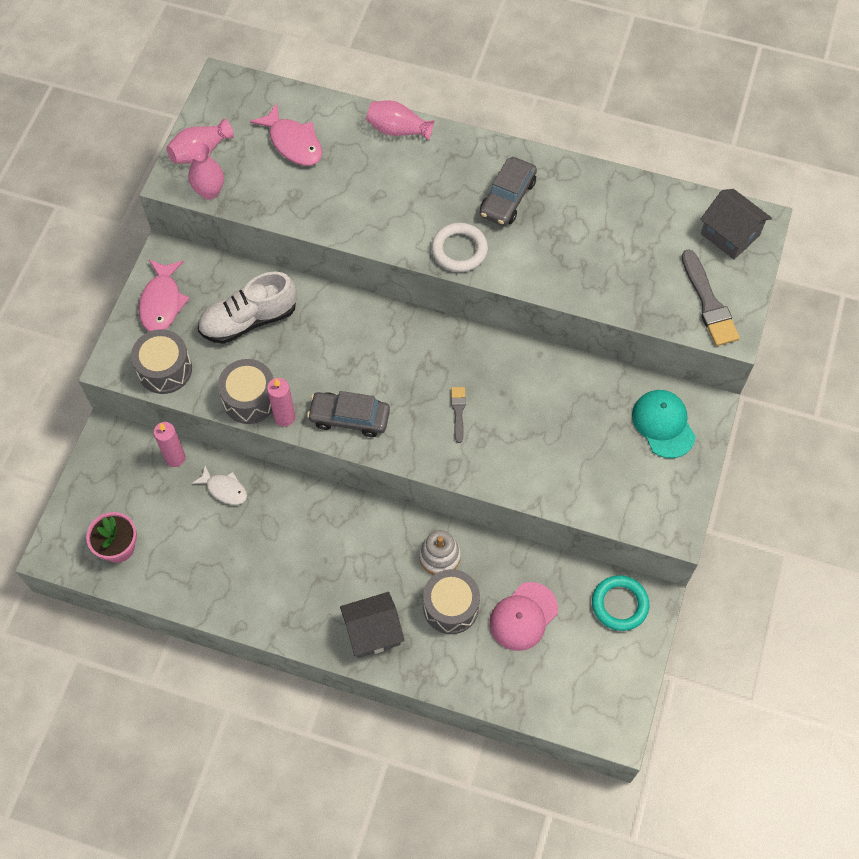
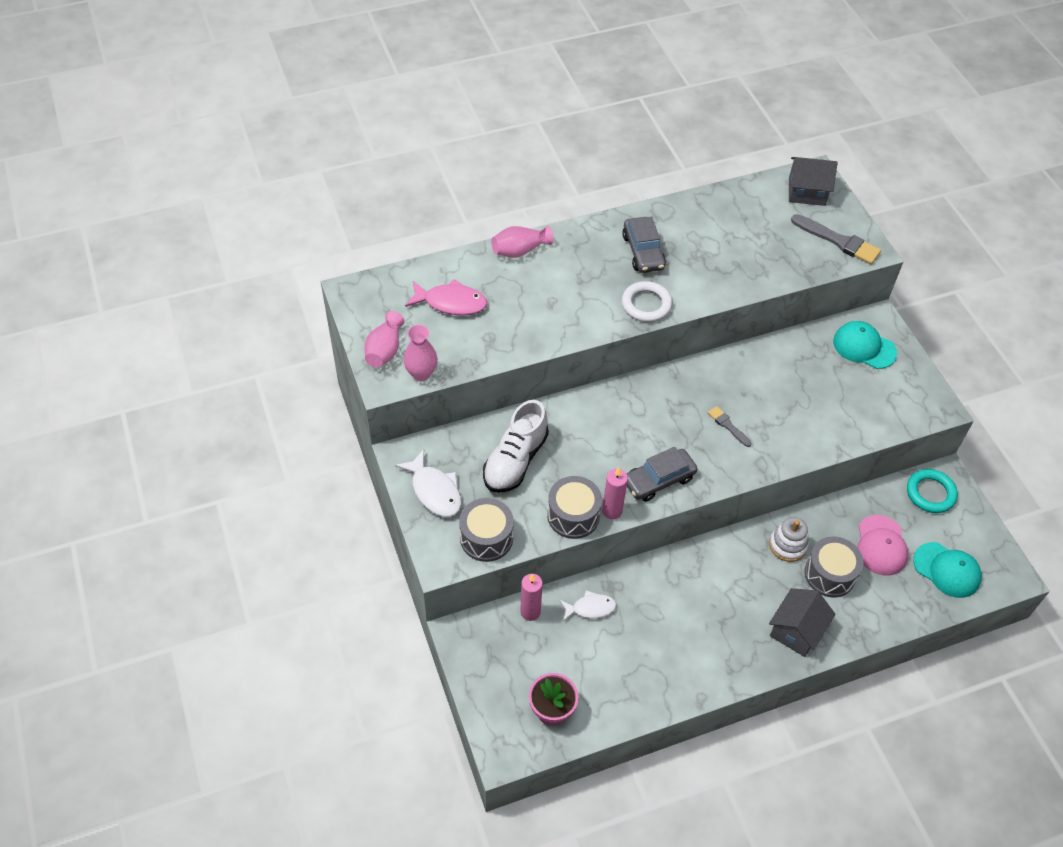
camera: 40 degrees left, 10 degrees down
(162, 302) = (434, 491): pink fish -> white fish
(561, 681) = (947, 570): none -> turquoise cap

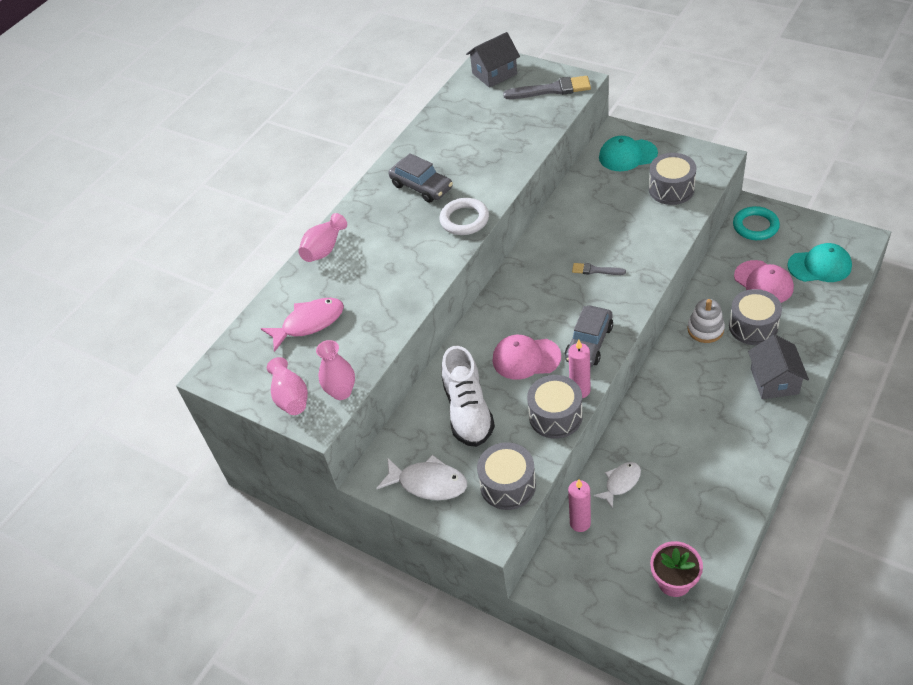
camera: 30 degrees left, 5 degrees down
(599, 454) = (526, 358): none -> pink cap
(867, 404) = (671, 189): none -> grey drum

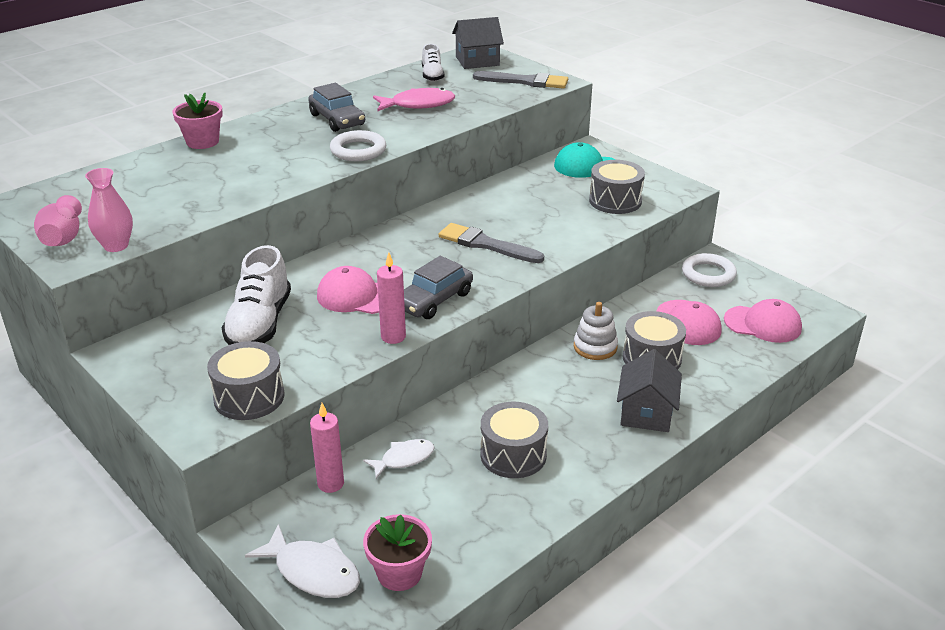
camera: 10 degrees right, 15 degrees down
(309, 323) = (135, 189): pink fish -> pink fish (418, 105)
(324, 249) = (202, 142): pink vase -> pink flower pot
(428, 483) = (166, 372): white fish -> white fish (313, 571)
(467, 105) = (432, 76): none -> white shoe
(555, 416) = (349, 351): grey drum -> grey drum (513, 455)
(595, 270) = (486, 244): grey brush -> grey brush, size x1.80
(755, 226) = (708, 274): turquoise ring -> white ring
(819, 266) = (763, 324): turquoise cap -> pink cap

